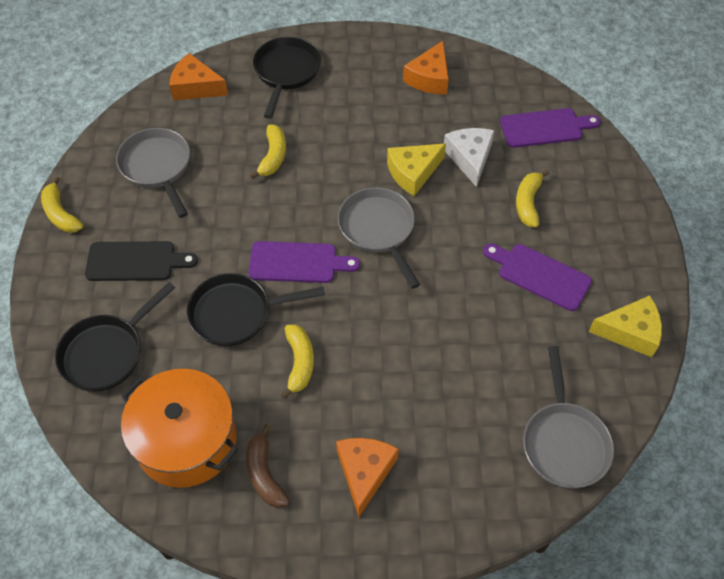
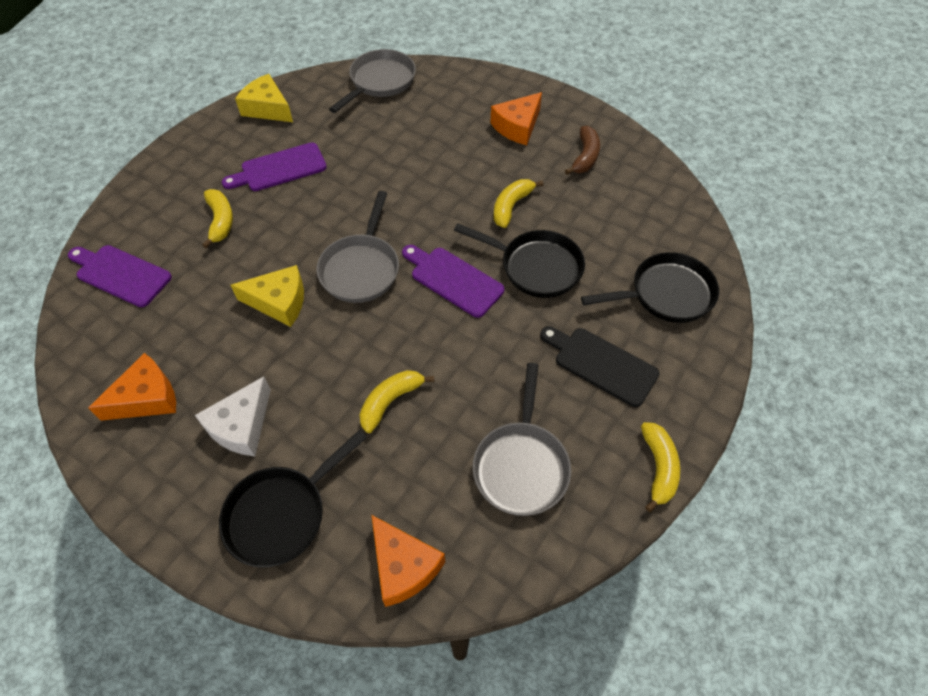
camera: 145 degrees left, 0 degrees up
(186, 440) = (630, 201): orange pot -> none
(470, 158) = (216, 286): white cheese -> white cheese (241, 426)
(528, 203) = (221, 221): yellow banana -> yellow banana turned 60 degrees counterclockwise
(540, 275) = (280, 168): purple cutting board -> purple cutting board turned 90 degrees clockwise

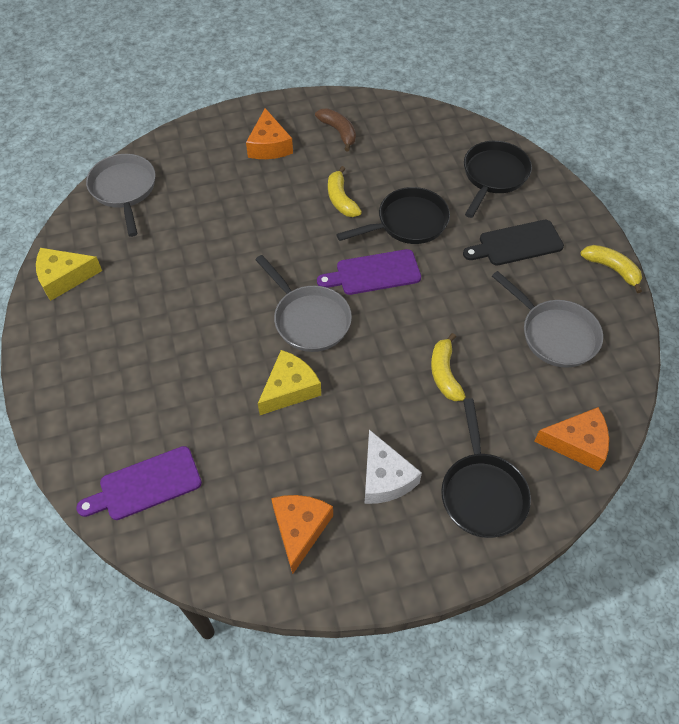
camera: 50 degrees left, 0 degrees up
(221, 221) = (161, 381): yellow banana -> none
(280, 168) = (146, 309): purple cutting board -> none

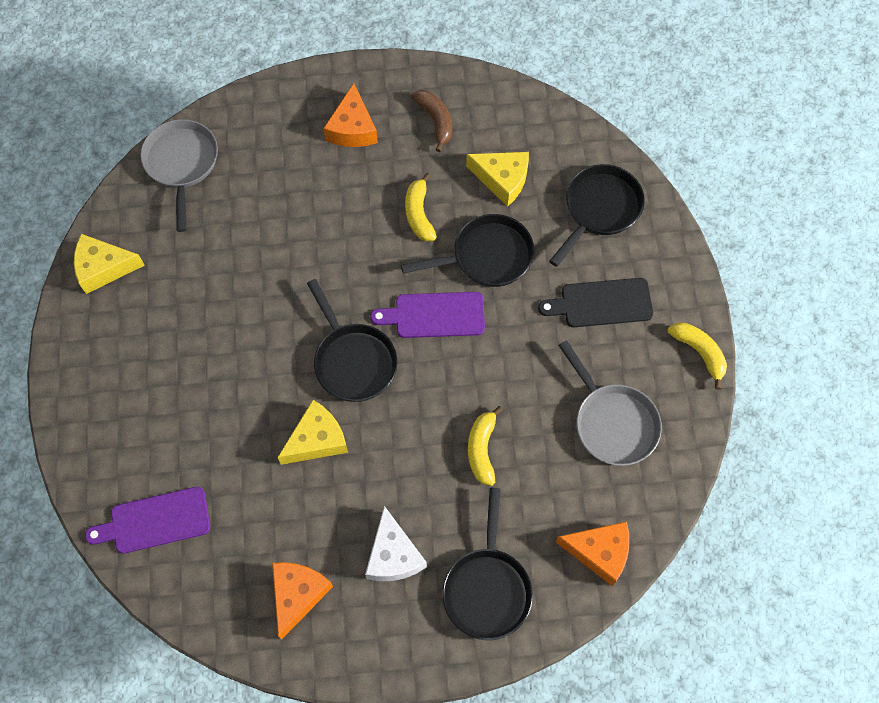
camera: 10 degrees right, 10 degrees up
(309, 319) = (353, 361): grey pan -> black pan
(406, 166) = (502, 180): none -> yellow cheese

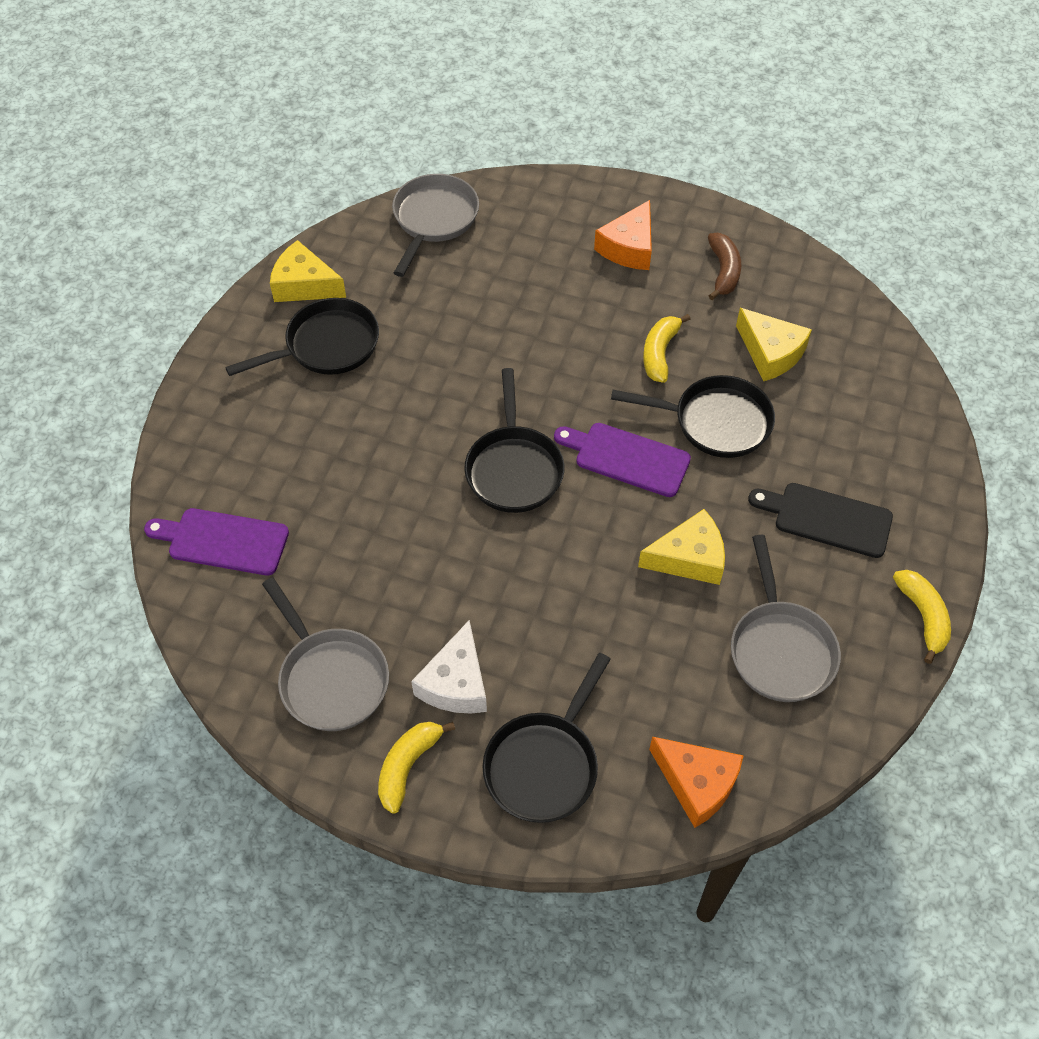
camera: 25 degrees right, 10 degrees down
(298, 595) = (330, 678): orange cheese -> grey pan
(317, 440) = (434, 531): yellow cheese -> yellow cheese (689, 558)
(482, 449) = (612, 615): yellow banana -> yellow banana (408, 766)
(599, 209) = (870, 422): black pan -> black pan (326, 346)

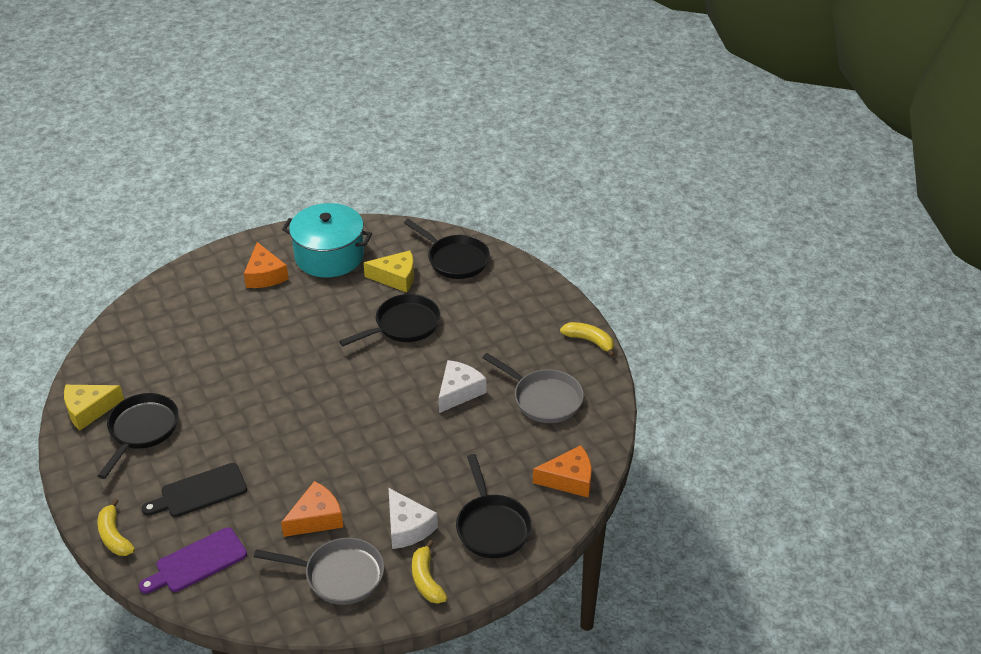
camera: 45 degrees left, 15 degrees down
(379, 589) = (316, 518): none -> orange cheese
(434, 220) = (132, 329): grey pan -> none
(513, 469) = (323, 415): black pan -> black pan (455, 259)
(627, 458) = (378, 370): purple cutting board -> none
(660, 353) = (339, 313): yellow banana -> yellow banana (114, 536)
(689, 558) = (459, 392): yellow cheese -> white cheese
(723, 271) = (329, 256): brown banana -> turquoise pot
(827, 519) = (504, 331): black cutting board -> black cutting board (199, 492)

